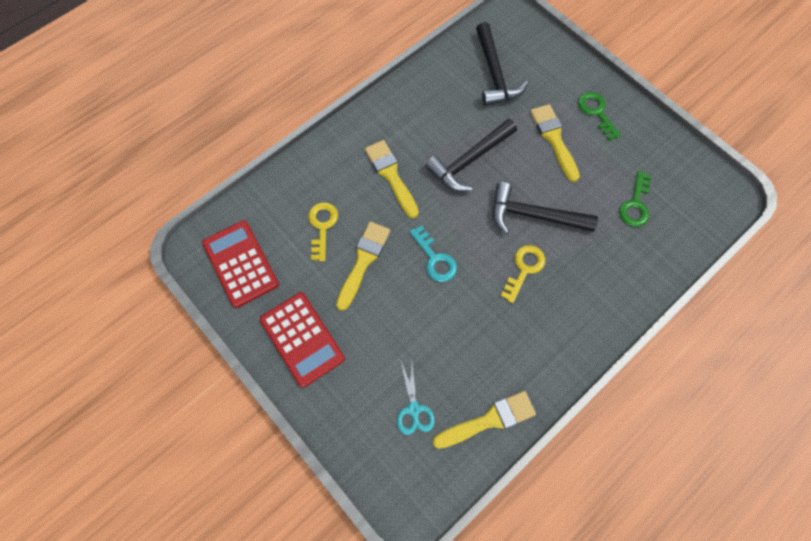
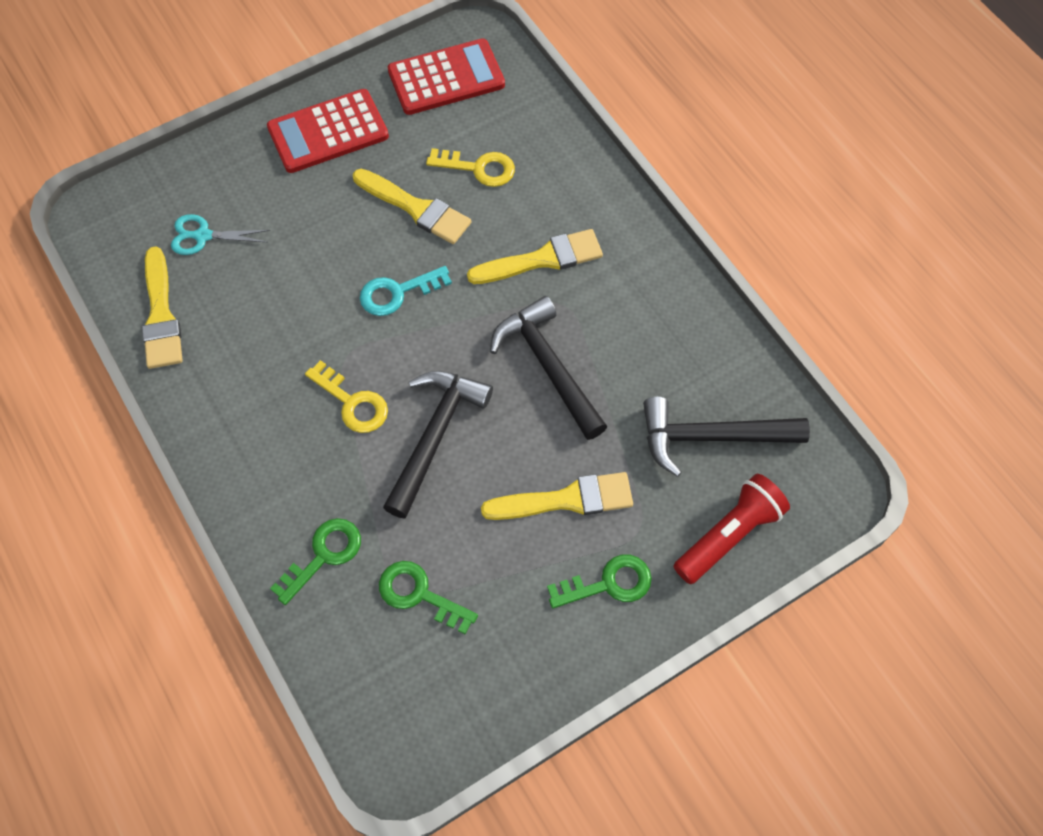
camera: 100 degrees right, 5 degrees down
(551, 61) = (729, 535): none -> red flashlight
(630, 262) = (323, 555): none -> green key

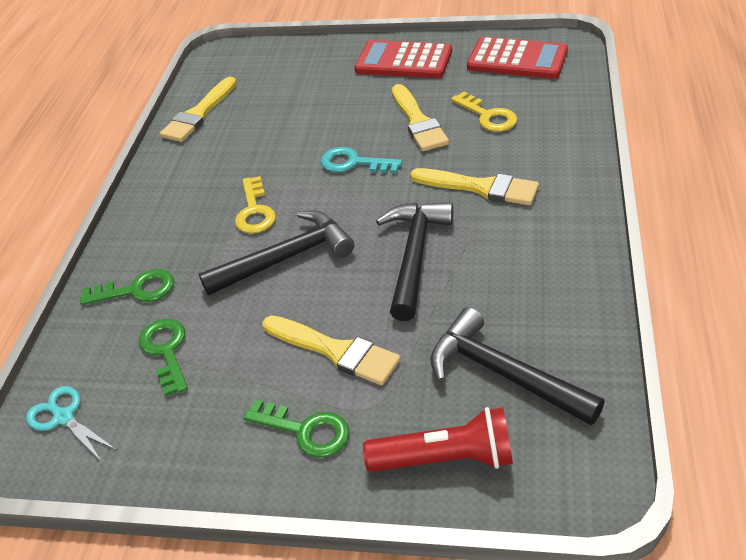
camera: 45 degrees right, 20 degrees down
(203, 236) = (268, 85): turquoise scissors -> turquoise scissors (64, 417)

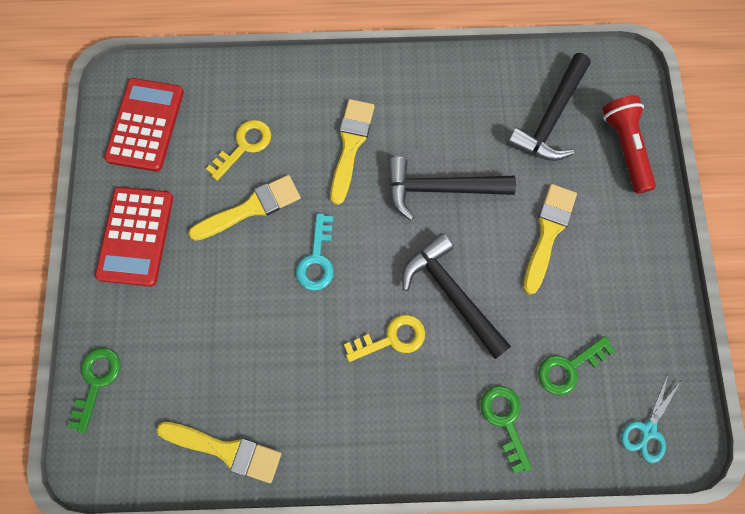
camera: 105 degrees left, 30 degrees up
(305, 430) = (622, 240): green key -> green key (96, 382)

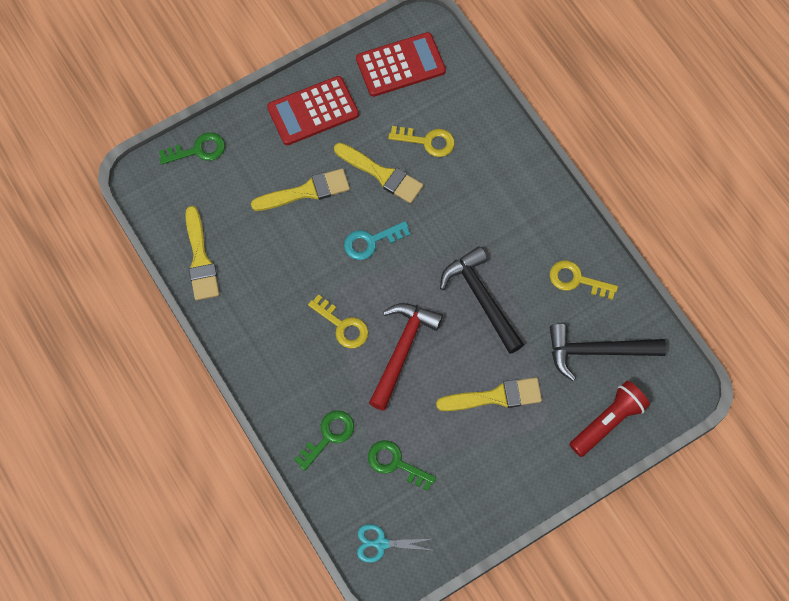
camera: 60 degrees right, 5 degrees down
(350, 145) = (476, 215): yellow brush -> yellow brush (306, 191)
(452, 294) = (402, 350): black hammer -> red hammer
(470, 95) = (577, 280): none -> yellow key

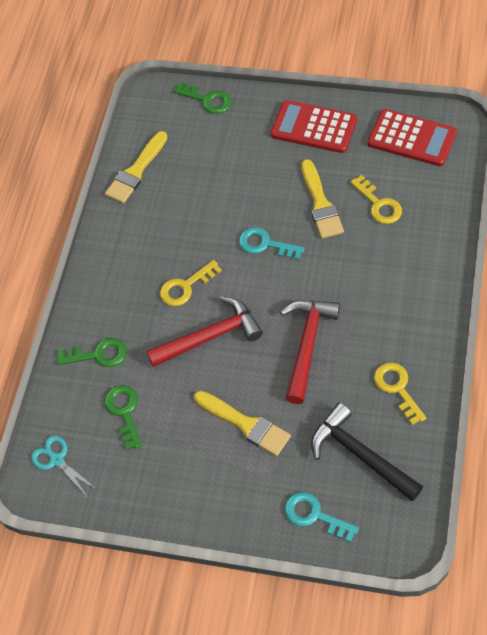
camera: 50 degrees right, 10 degrees down
(306, 191) = (254, 177): yellow brush -> none
(342, 325) = (186, 287): yellow key -> yellow key turned 60 degrees clockwise
(481, 298) = (307, 345): black hammer -> red hammer
(608, 422) = (315, 515): red flashlight -> turquoise key

